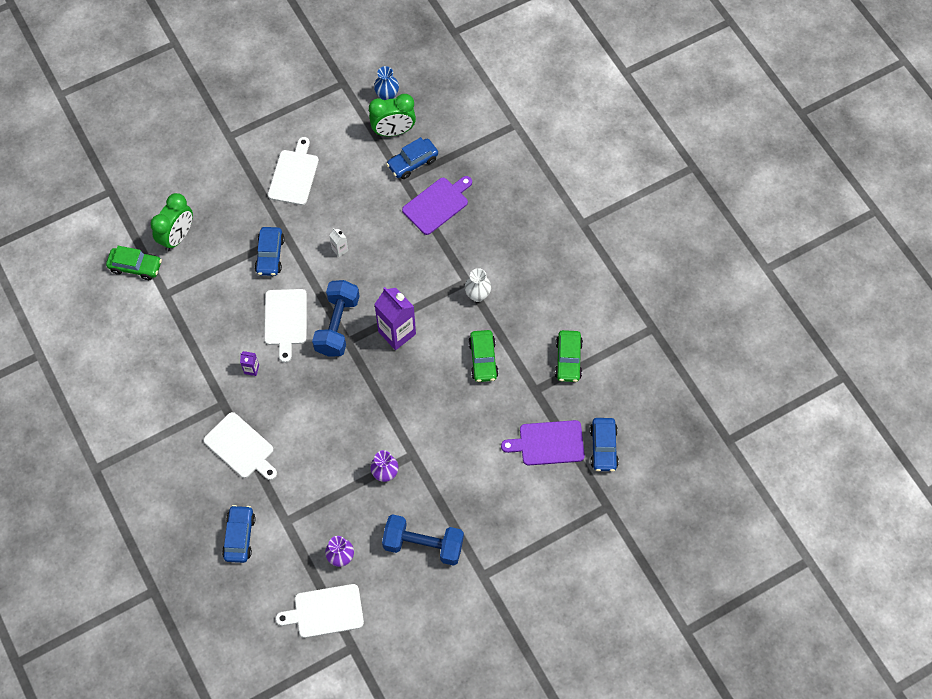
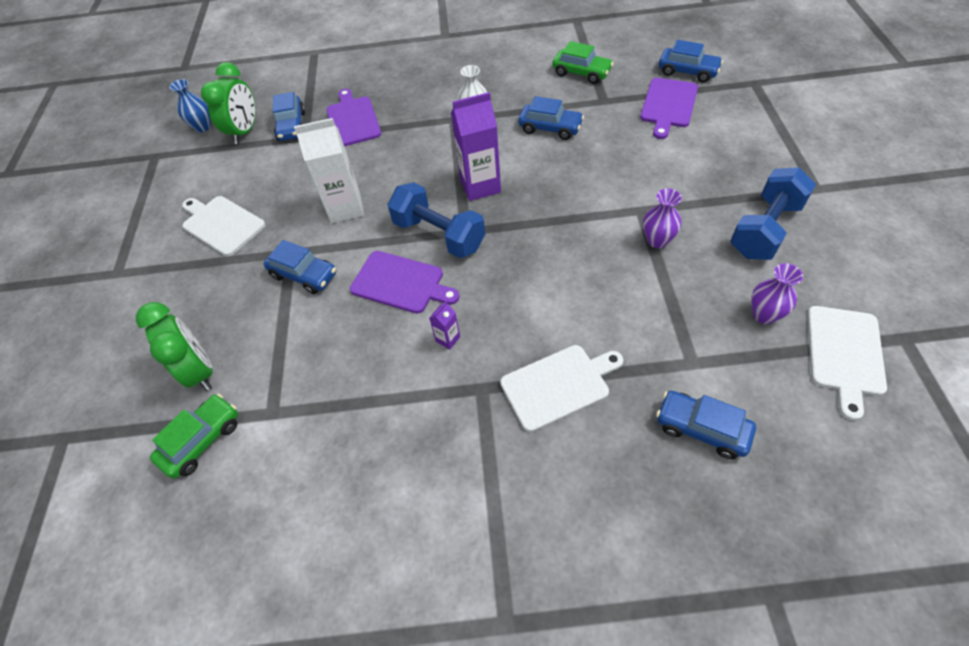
camera: 60 degrees left, 10 degrees down
(285, 320) = (401, 283): white cutting board -> purple cutting board
(340, 250) = (345, 208): white carton -> white carton, size x2.21
(483, 359) = (550, 128): green car -> blue car

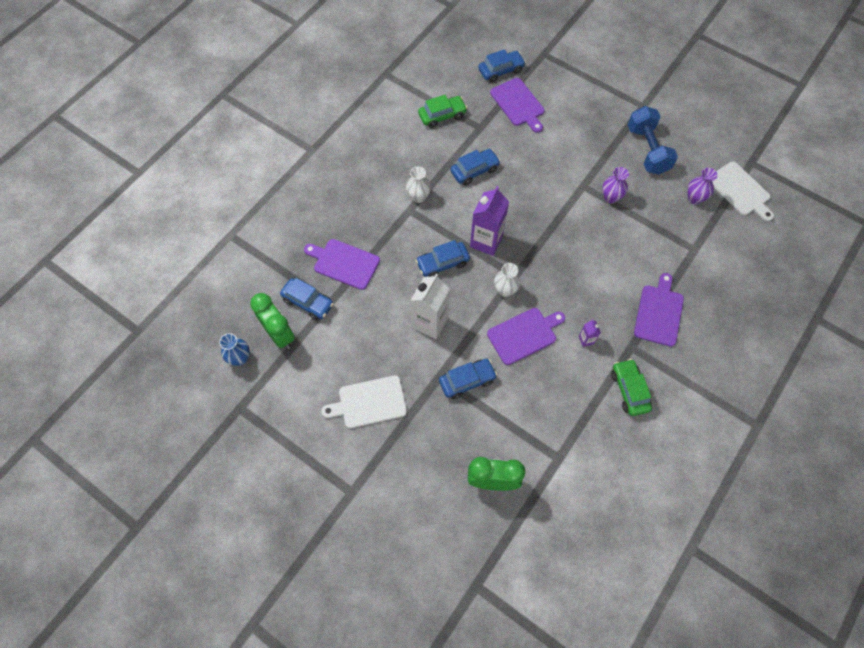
camera: 55 degrees left, 10 degrees up
(202, 440) = (546, 505): green car -> green car (629, 390)
(439, 235) = (505, 290): blue dumbbell -> white vase
(558, 385) = (659, 313): white cutting board -> purple cutting board
(701, 429) = (730, 276): blue car -> blue car (442, 263)

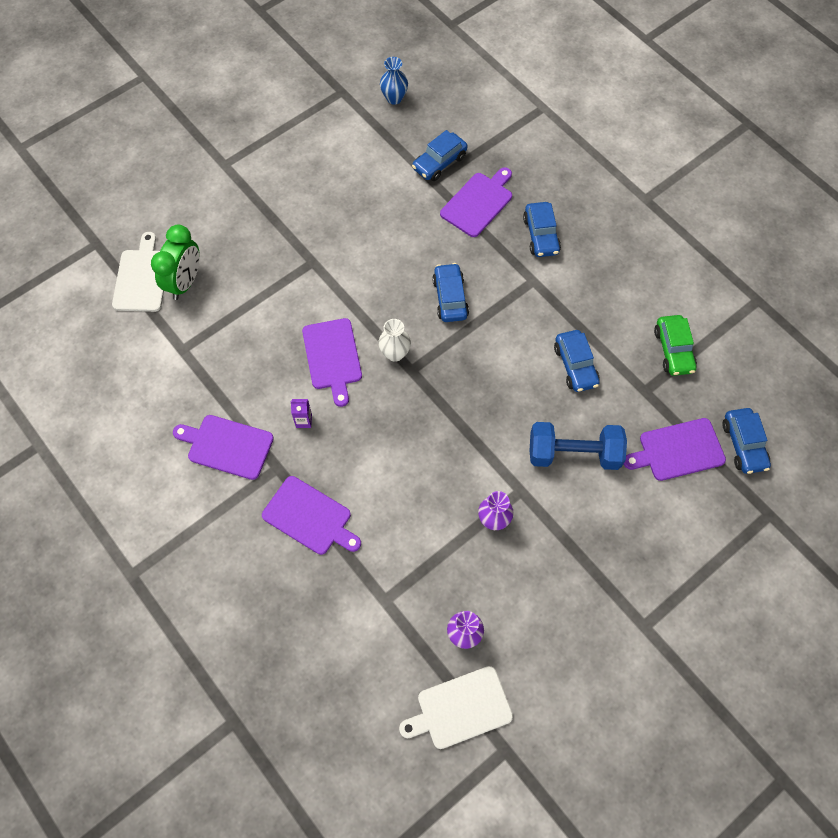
camera: 105 degrees right, 0 degrees up
(279, 334) = (410, 133): green clock -> none
(369, 402) = (308, 195): white cutting board -> white cutting board (142, 277)
(418, 197) = (550, 294): white vase -> none
(430, 322) = (378, 268): white carton -> none
(467, 381) = (299, 286): blue car -> blue car (541, 235)
(486, 241) = (467, 351): purple carton -> none
(629, 390) = (227, 446): green car -> purple cutting board
(647, 150) = (562, 600): blue dumbbell -> blue dumbbell (573, 453)

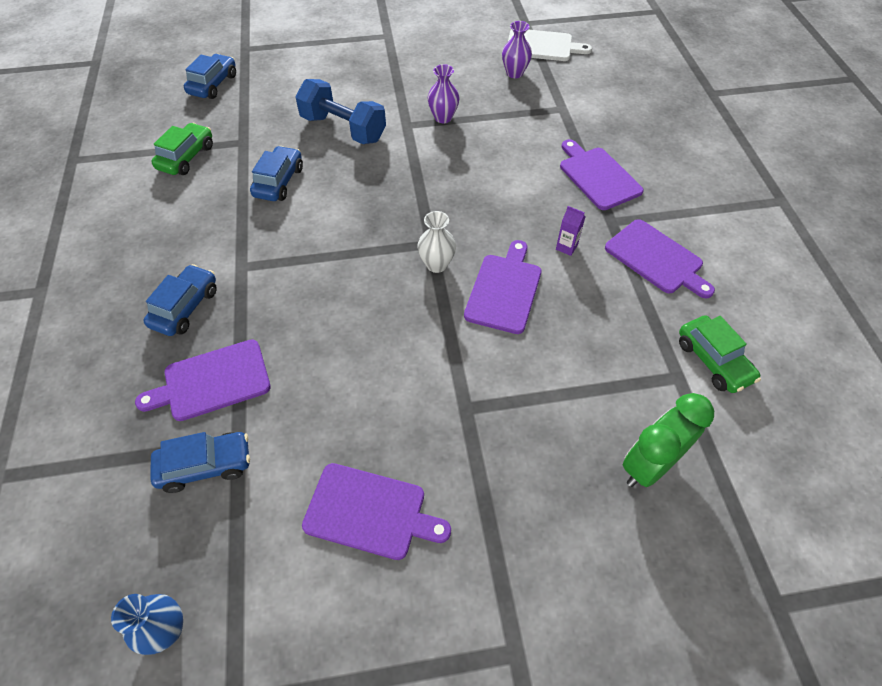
camera: 150 degrees left, 10 degrees down
(142, 277) = (712, 504): white cutting board -> none
(160, 374) = (713, 361): none -> green car
(450, 298) = (339, 290): blue car -> none
(678, 450) = (263, 100): purple cutting board -> purple cutting board (370, 512)

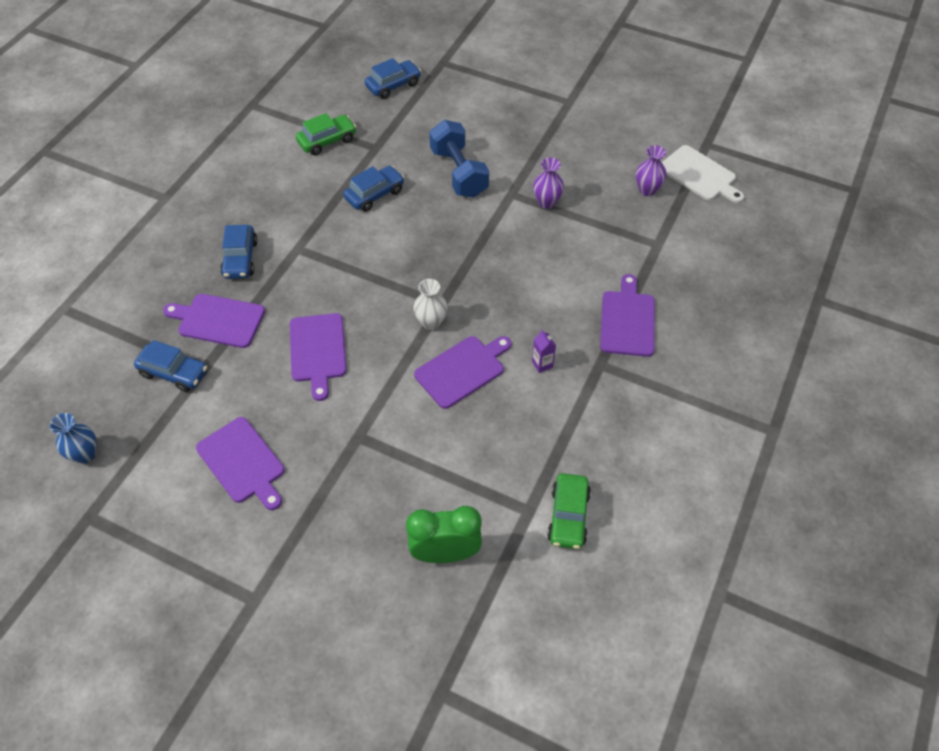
camera: 35 degrees right, 0 degrees up
(185, 307) = (240, 259): blue car -> blue car turned 120 degrees clockwise
(656, 258) = (606, 414): purple cutting board -> purple cutting board (318, 351)

